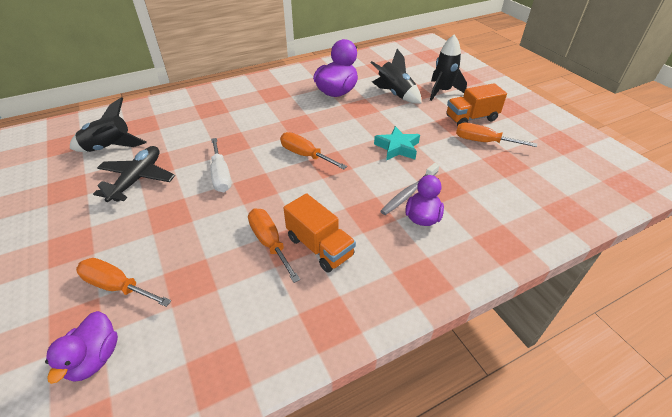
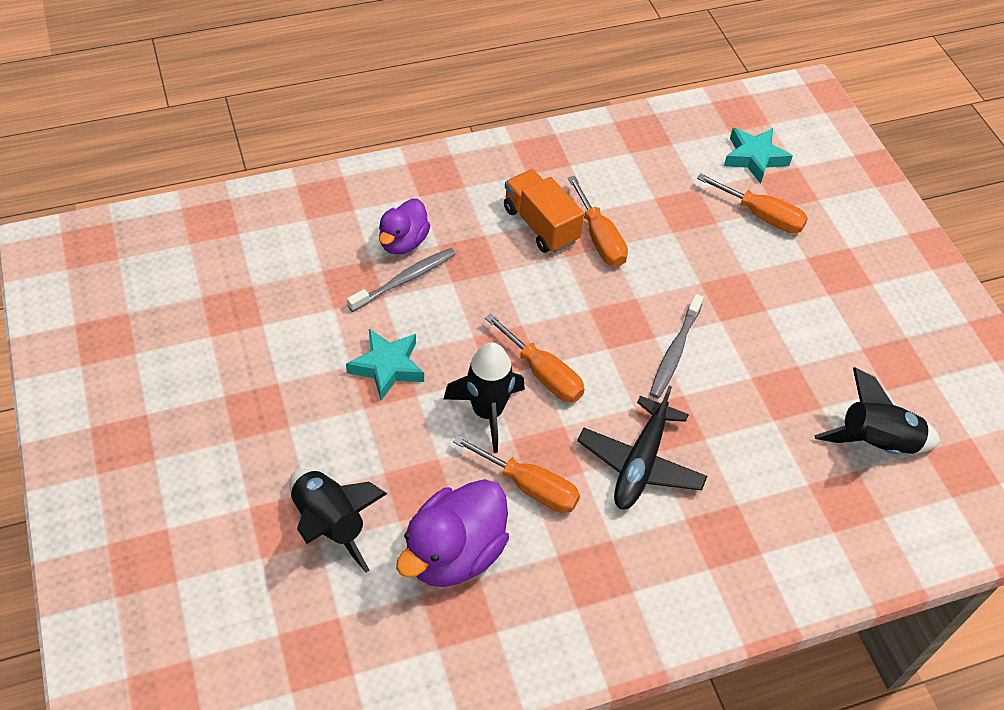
camera: 175 degrees left, 10 degrees up
(95, 358) = (754, 158): purple duck -> turquoise star
(137, 179) = (799, 364): black plane -> black plane (640, 463)
(221, 175) = (675, 352): white screwdriver -> grey toothbrush
(442, 91) = (223, 517): black rocket -> black rocket (487, 412)
(471, 118) = (218, 420): orange truck -> none
(483, 142) = (236, 358): orange screwdriver -> orange screwdriver (529, 487)

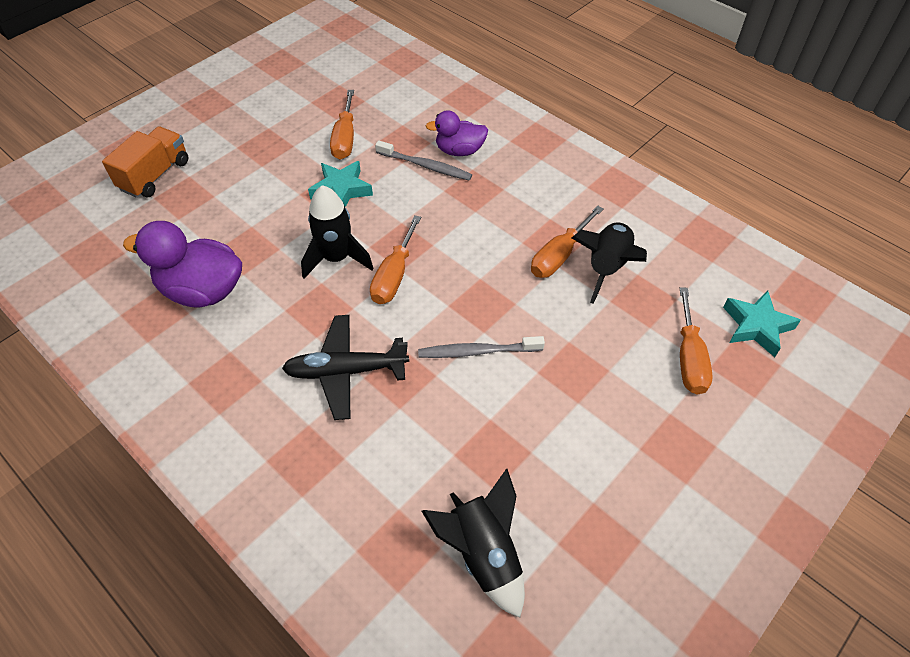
camera: 65 degrees right, 0 degrees up
(330, 523) = (195, 217): black rocket -> black rocket (607, 267)
(529, 487) = (283, 310): orange screwdriver -> orange screwdriver (345, 138)
(540, 225) = (541, 215): orange truck -> orange truck (155, 175)

